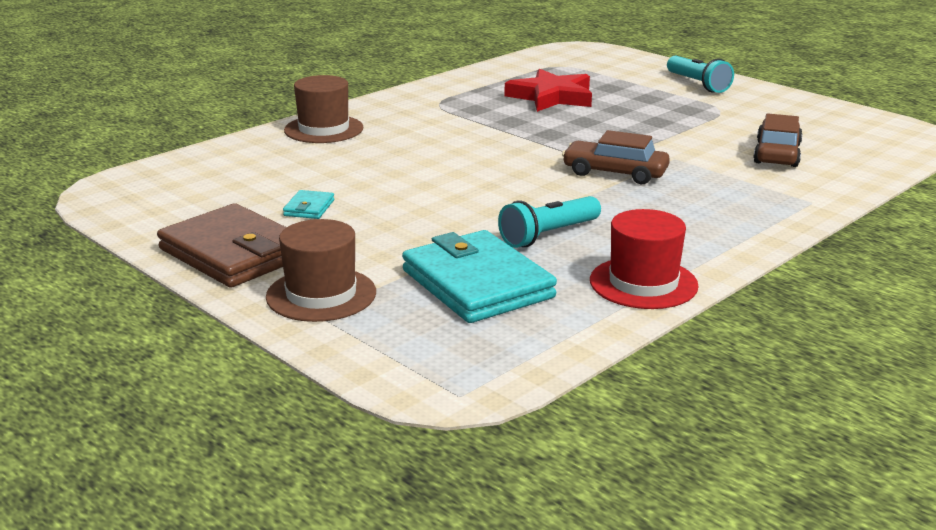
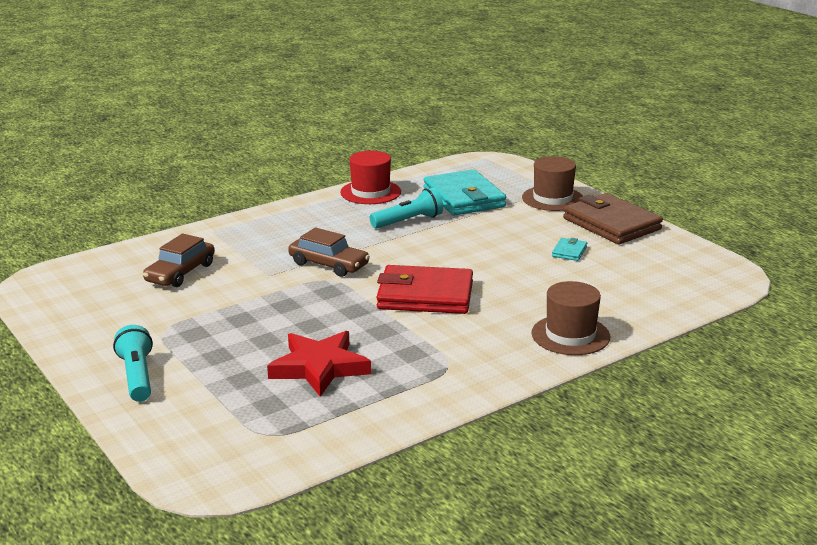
camera: 170 degrees left, 0 degrees up
(482, 150) = (425, 295): none -> red wallet

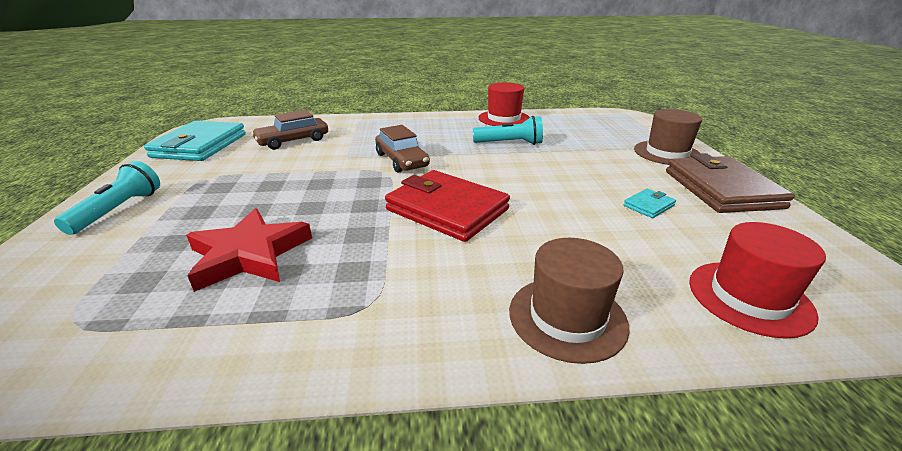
camera: 30 degrees right, 5 degrees up
(464, 198) = (578, 136): turquoise wallet -> turquoise wallet (200, 145)
(660, 295) = (749, 297): none -> red hat

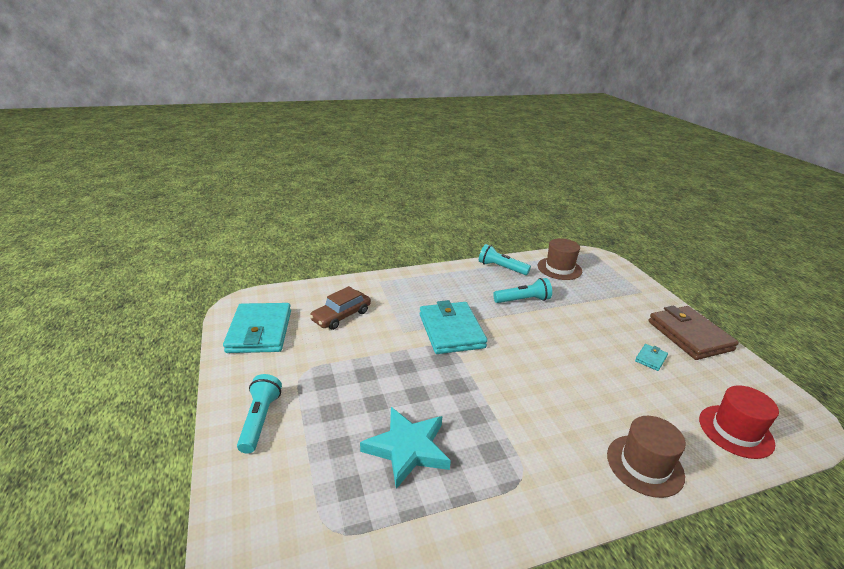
camera: 15 degrees left, 0 degrees up
(249, 254) = (407, 448): red star -> turquoise star
(401, 160) = (451, 331): brown car -> turquoise wallet
(447, 210) = (519, 382): red wallet -> none
(504, 118) = (501, 268): red hat -> turquoise flashlight
(667, 153) = (640, 299): brown hat -> brown hat (559, 268)

